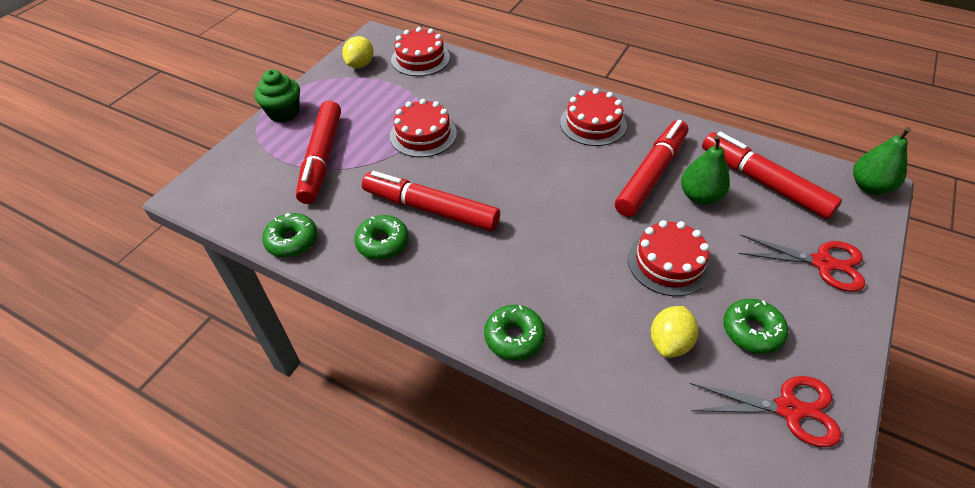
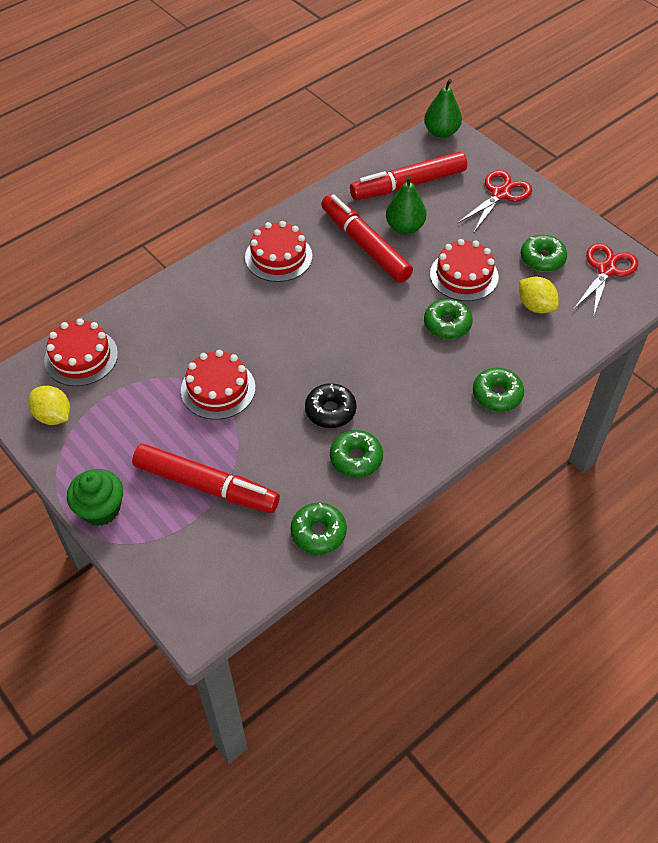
camera: 70 degrees left, 5 degrees up
(431, 209) = (330, 411): red marker -> black donut
(588, 267) = (447, 324): none -> green donut

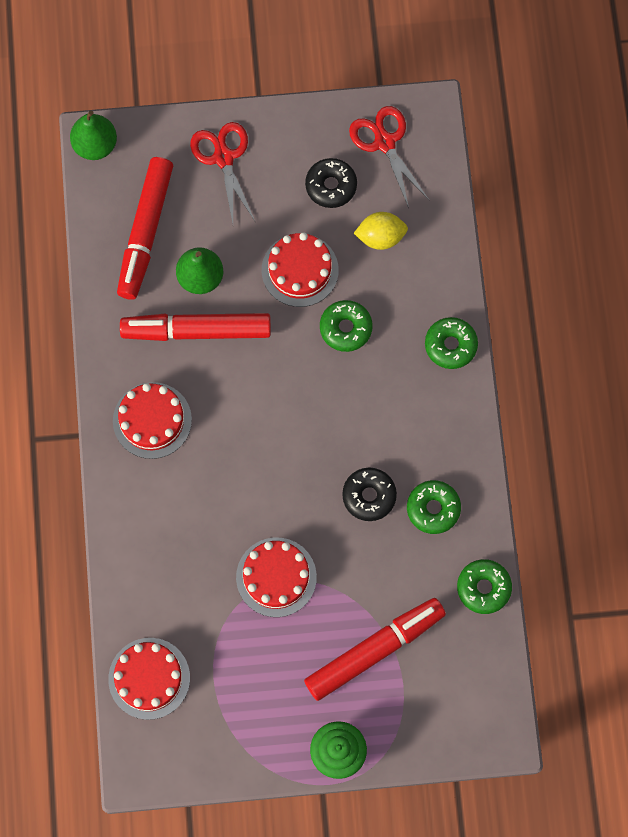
camera: 55 degrees left, 20 degrees up
(53, 416) = (204, 740): yellow lemon -> none
(542, 259) = (331, 186): green donut -> black donut

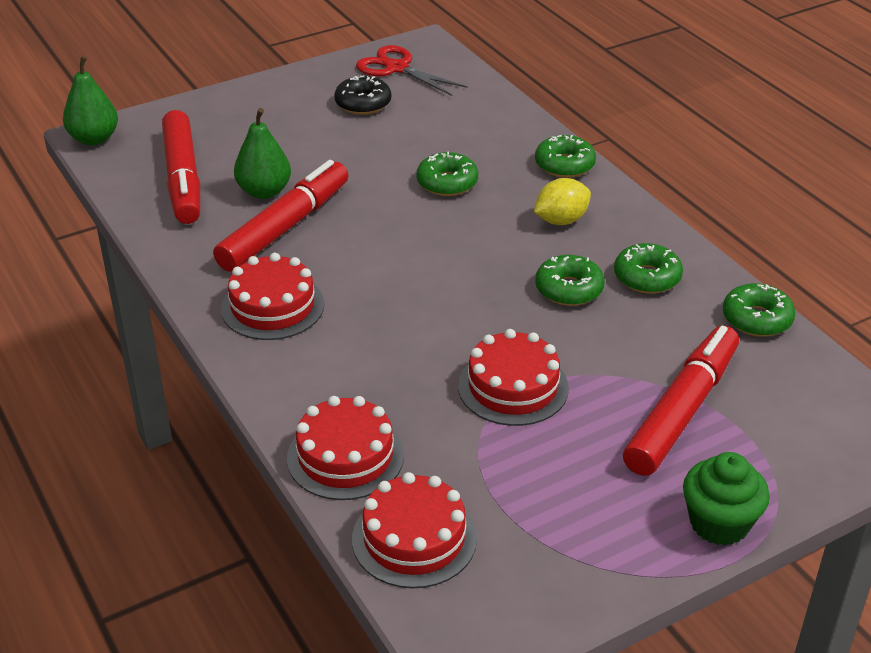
camera: 25 degrees left, 35 degrees down
(197, 331) = (284, 227): red marker -> red marker turned 150 degrees clockwise
(223, 157) = (239, 114): red scissors -> none
(300, 270) = (369, 159): red cake -> red cake (345, 456)
(369, 496) = (569, 289): black donut -> green donut
(380, 237) = (437, 120): yellow lemon -> yellow lemon (561, 220)

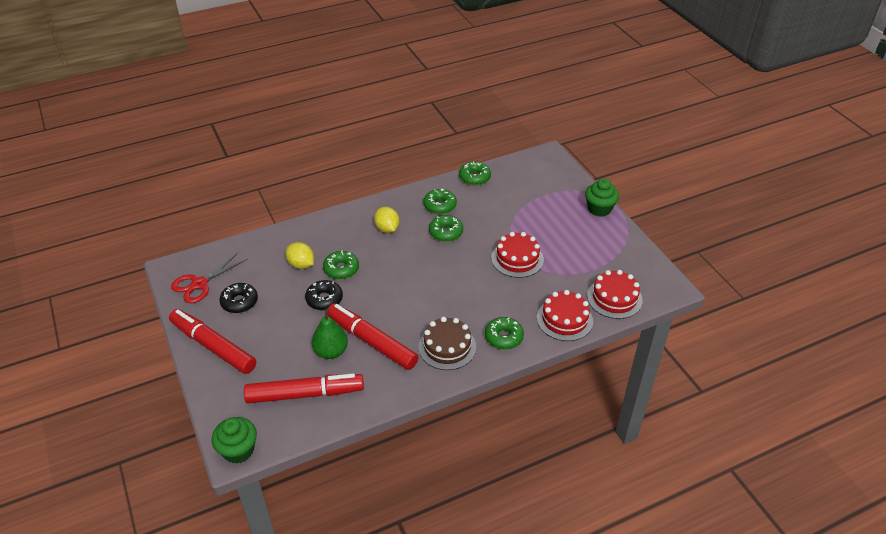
camera: 85 degrees left, 5 degrees up
(94, 139) = (238, 450): green pear -> green cupcake
(272, 306) = (447, 347): red cake -> brown cake
(375, 174) = (324, 299): none -> black donut
(451, 145) = (301, 264): none -> yellow lemon
(564, 165) = (335, 222): green donut -> green donut (503, 337)
(681, 411) = (534, 209): red marker -> red marker (213, 347)

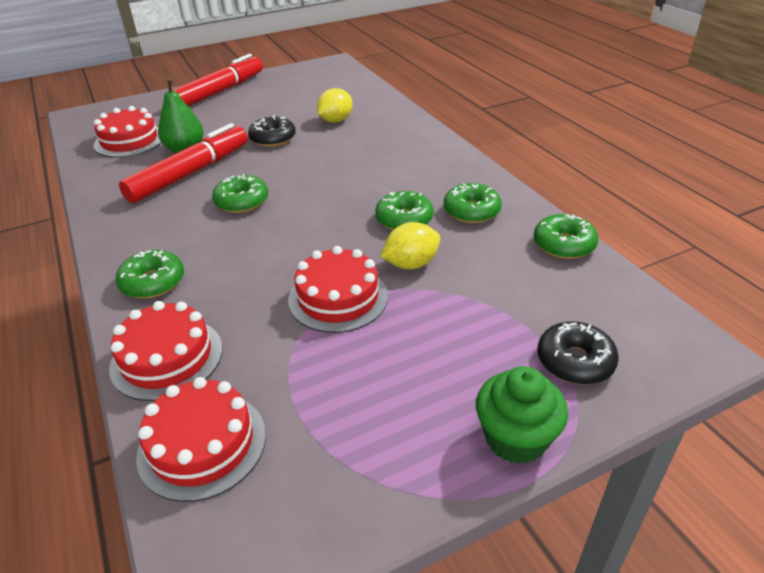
camera: 90 degrees right, 5 degrees down
(199, 284) = (310, 76): red scissors -> none
(238, 450) = (78, 117): green cupcake -> none
(239, 302) = (279, 96): black donut -> black donut (575, 361)
(304, 394) = (129, 141): red marker -> red cake
(341, 269) = (325, 144): green donut -> green donut (242, 201)
(387, 229) = (408, 170): yellow lemon -> yellow lemon (411, 264)
(447, 347) = (156, 229): brown cake -> none

